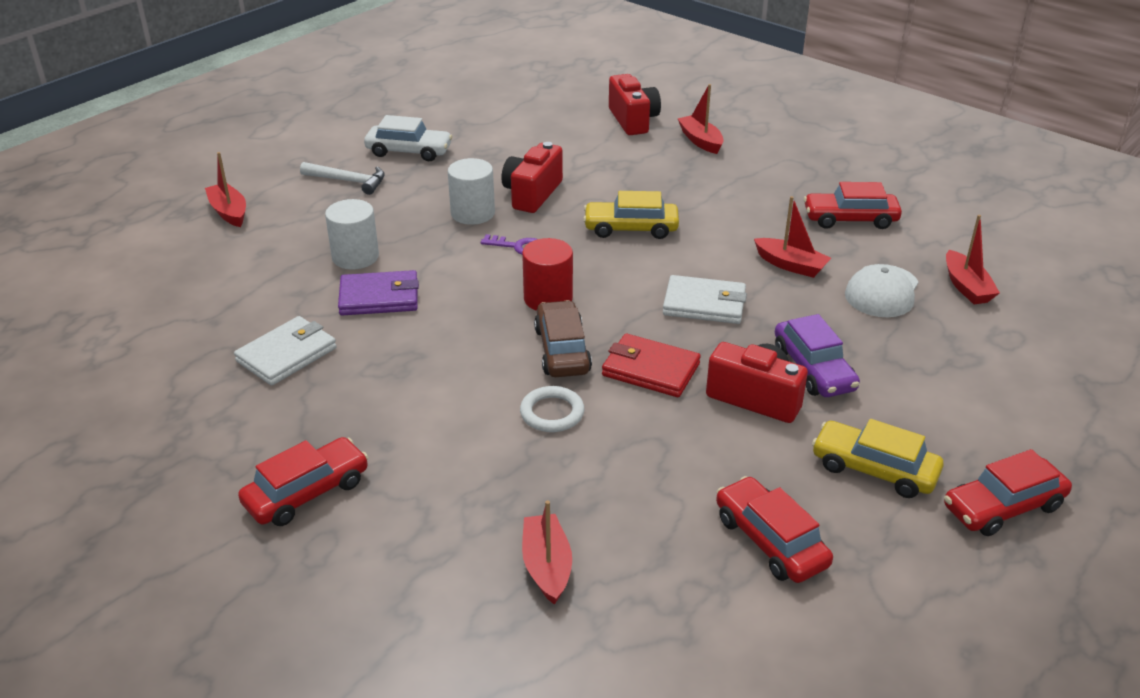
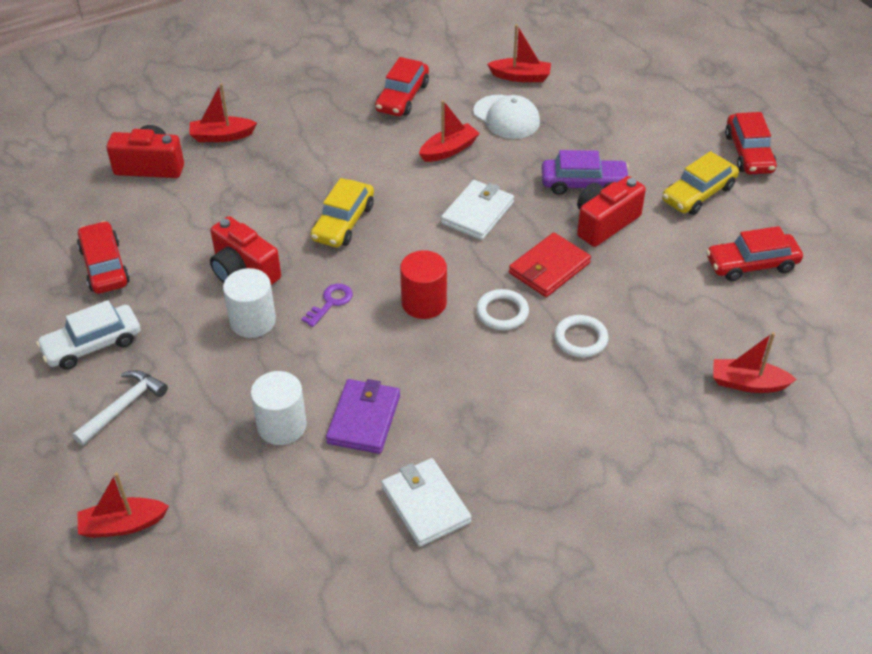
camera: 70 degrees left, 10 degrees up
(307, 492) = (627, 515): red car -> red car (104, 266)
(409, 151) = (92, 345): white car -> white car turned 150 degrees counterclockwise
(562, 350) = (502, 312): brown car -> white ring

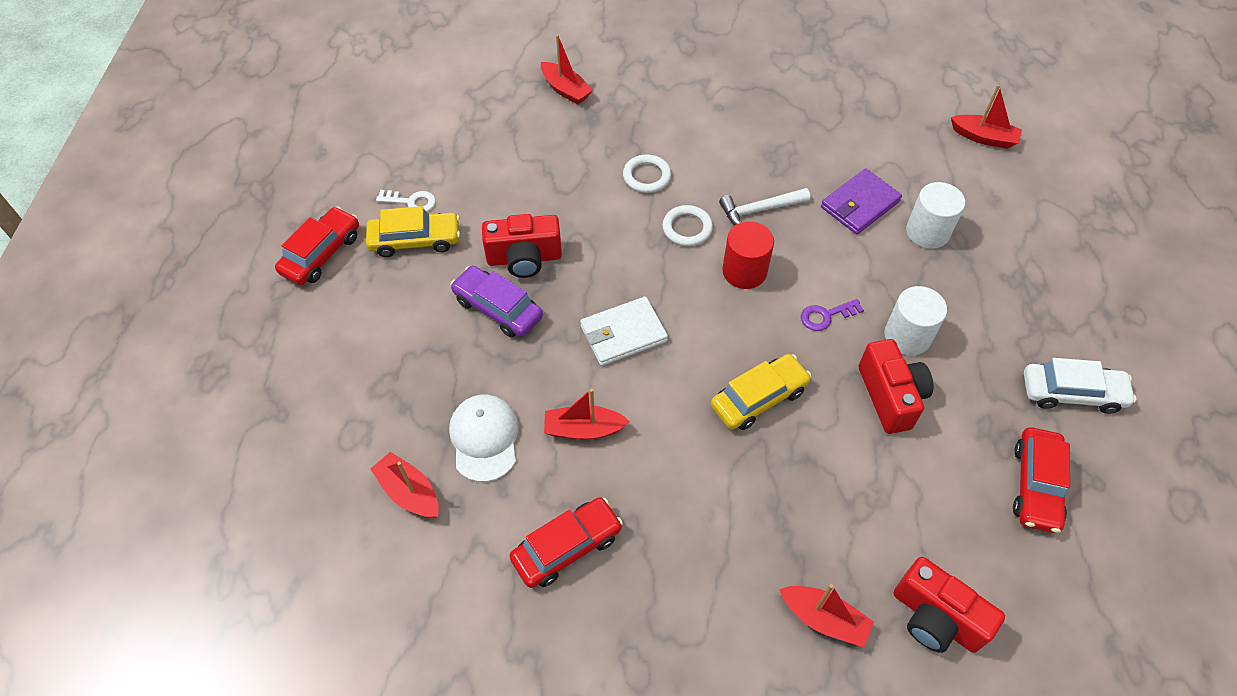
camera: 145 degrees left, 10 degrees up
(123, 407) = (1057, 315): white hammer -> white hammer (759, 210)
(123, 525) = (1082, 222): red boat -> red boat (983, 137)
(425, 504) = (852, 130): white wallet -> none
(549, 268) = (613, 244): red wallet -> none
(739, 216) = (411, 202): none -> white key
(751, 264) = (456, 160): red car -> none

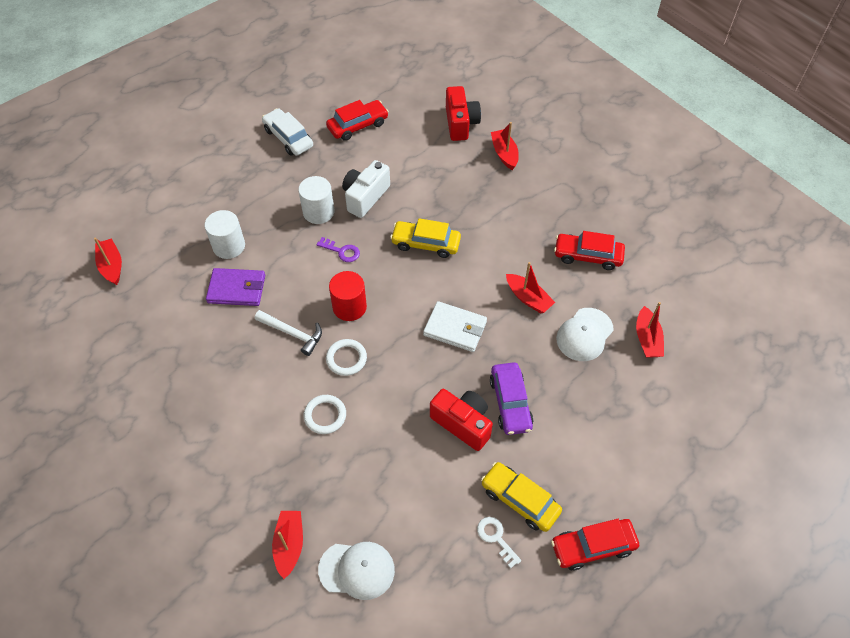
camera: 135 degrees left, 0 degrees up
(500, 111) = (357, 570): none -> white cap
(890, 396) = (365, 197): red camera -> white camera

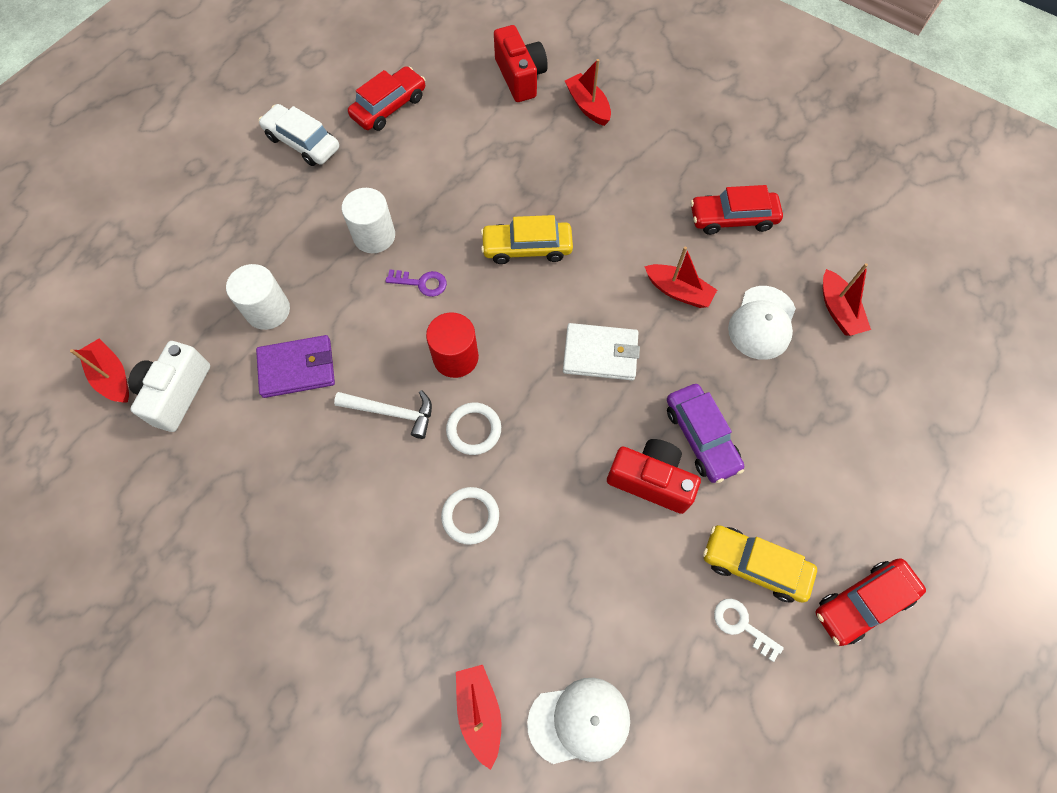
camera: 15 degrees left, 10 degrees up
(365, 197) = (429, 202): white camera -> white camera (176, 393)

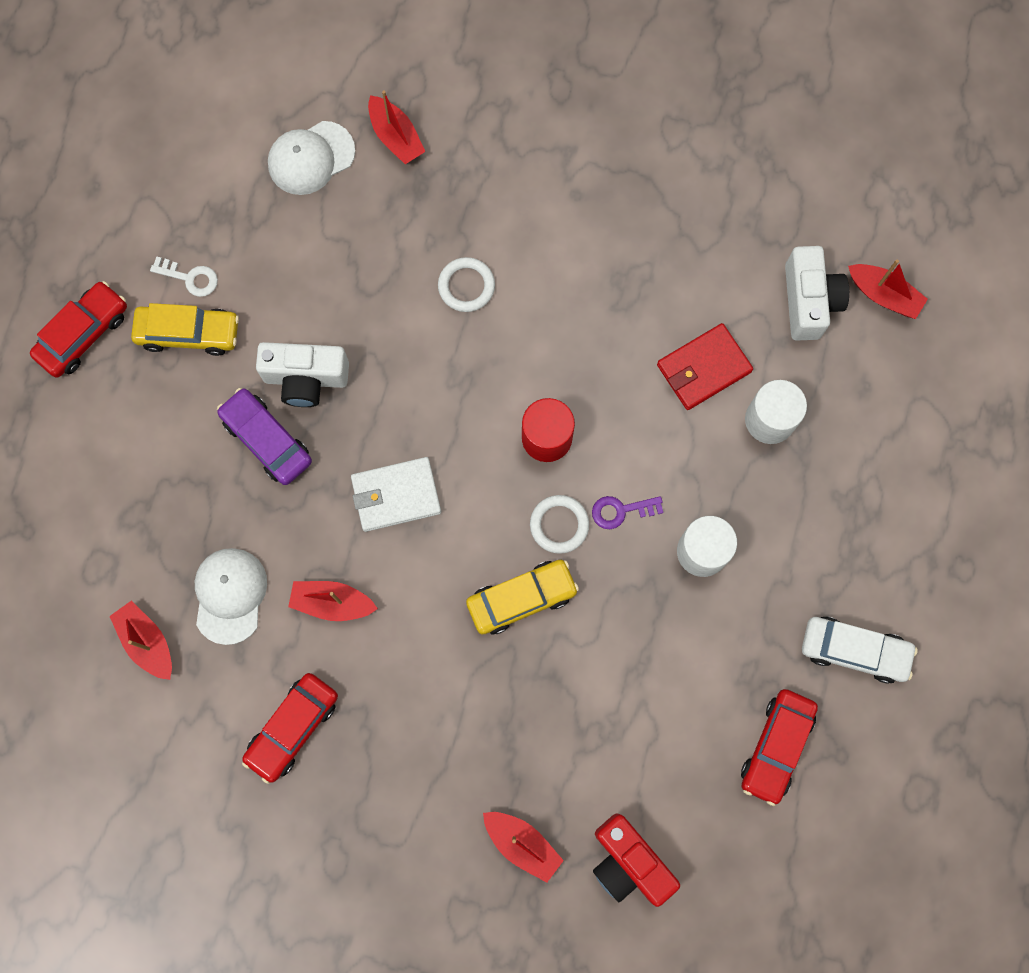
camera: 160 degrees right, 10 degrees up
(297, 368) = (703, 368): purple wallet -> red wallet
(392, 412) = (585, 357): white hammer -> none
(474, 430) = (496, 368): white ring -> white ring (559, 525)
(650, 480) = (306, 378): red camera -> white camera
(732, 218) = (292, 728): red car -> red car turned 150 degrees clockwise

